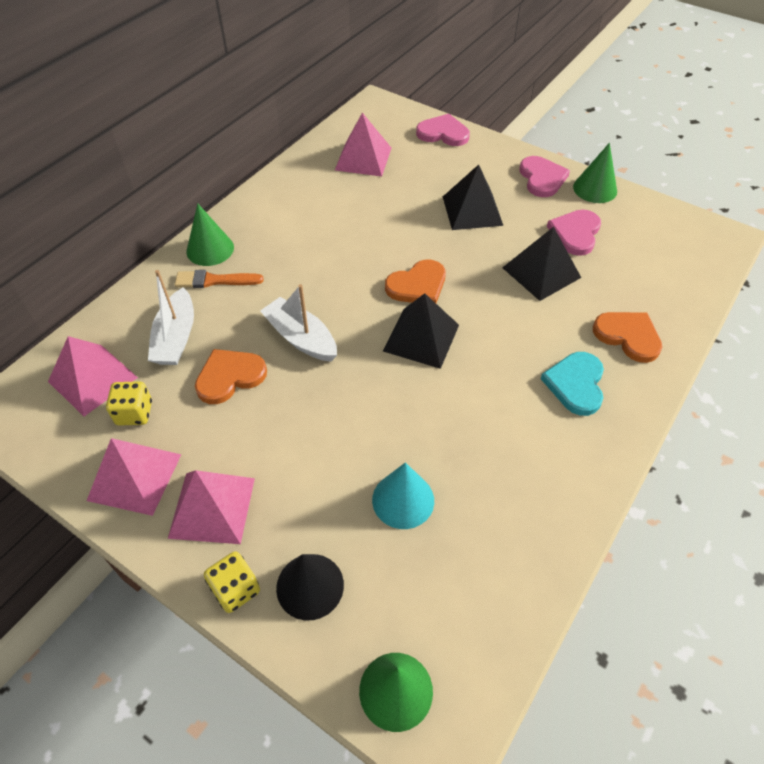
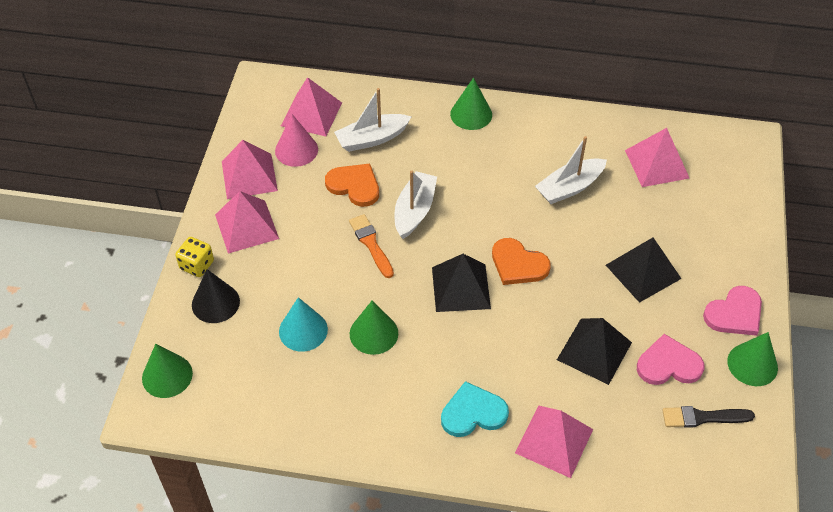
camera: 65 degrees right, 0 degrees up
(134, 413) = (296, 150): yellow dice -> pink cone
(214, 280) = (440, 133): orange brush -> orange brush (371, 244)
(351, 218) = (569, 187): none -> white boat
(441, 432) = (373, 333): none -> green cone
(443, 133) = (744, 210): pink heart -> none
(628, 336) = (554, 441): orange heart -> pink pyramid
(635, 235) = (703, 417): none -> black brush

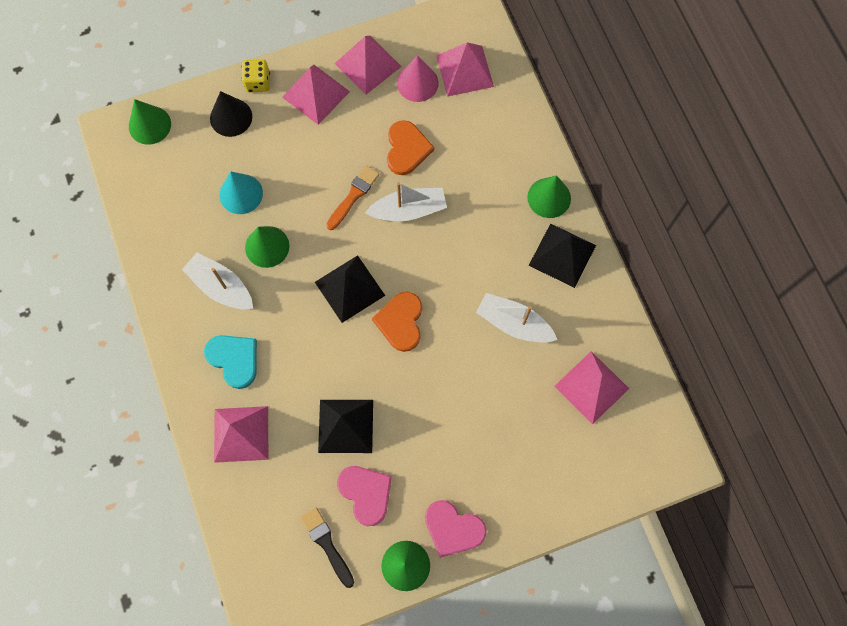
camera: 60 degrees right, 20 degrees up
(372, 139) = (467, 133): white boat -> white boat (221, 287)
(643, 271) = (454, 429): black pyramid -> black pyramid (562, 255)

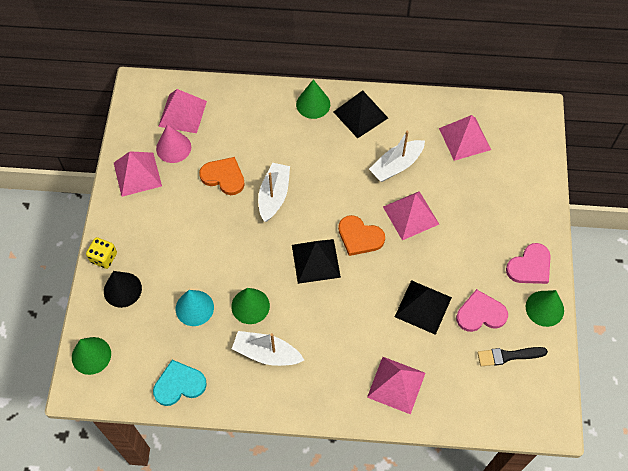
camera: 65 degrees left, 10 degrees down
(221, 287) = (267, 353): white boat -> white boat turned 45 degrees clockwise
(234, 359) = (333, 367): turquoise heart -> turquoise heart (179, 384)
(316, 94) = (140, 220): pink pyramid -> pink pyramid (411, 215)
(353, 196) = (241, 228): orange brush -> none

